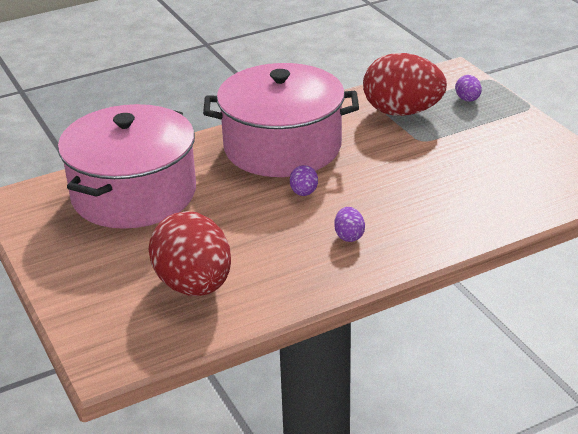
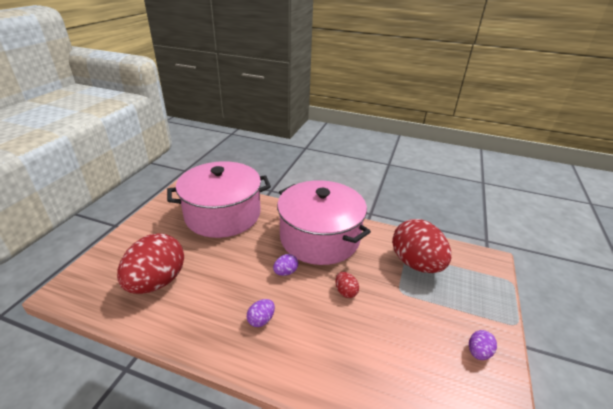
camera: 45 degrees right, 0 degrees up
(381, 170) = (345, 292): none -> red egg
(467, 99) = (473, 285): purple egg -> purple egg (478, 352)

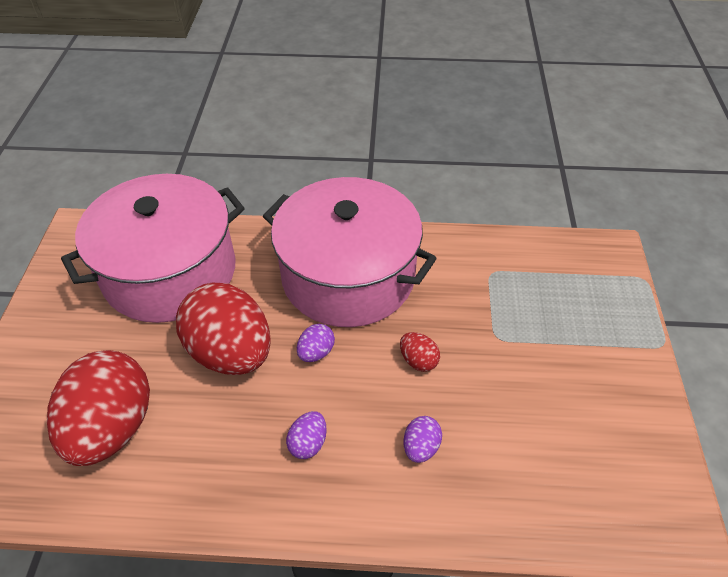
camera: 15 degrees left, 15 degrees up
(416, 263) = (507, 284): red egg -> red egg (231, 353)
(478, 352) = (623, 403): purple egg -> purple egg (421, 447)

